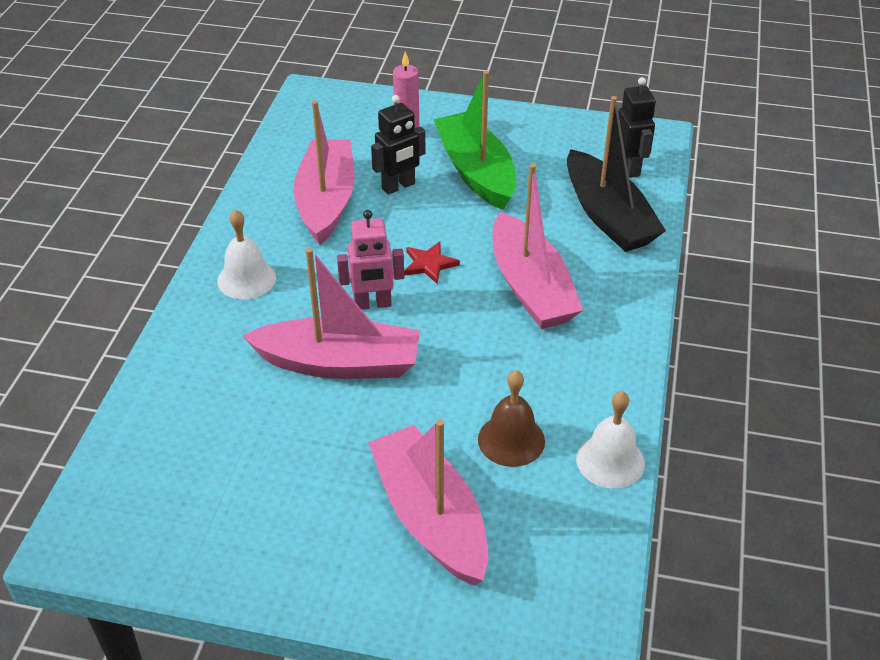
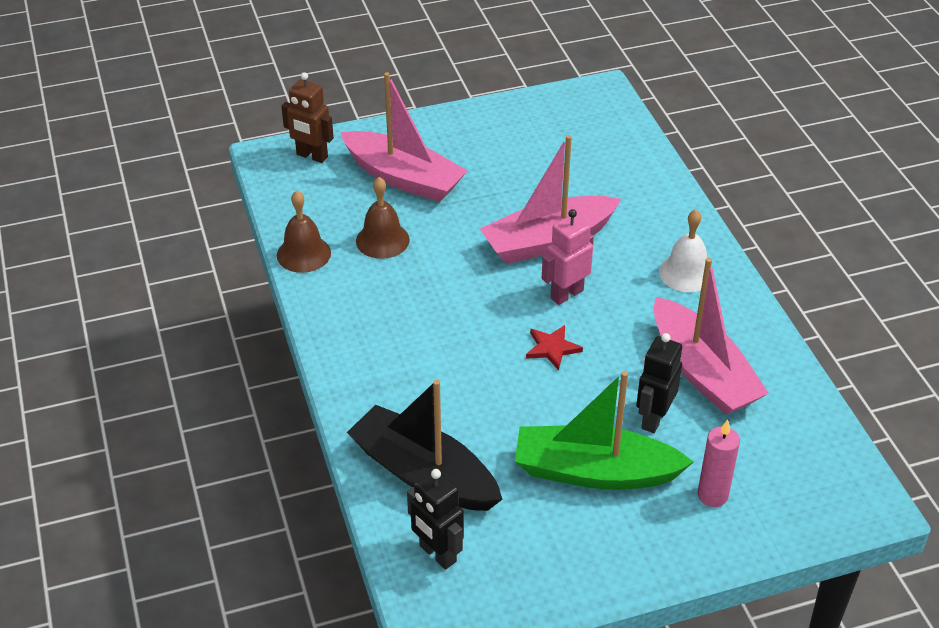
camera: 150 degrees right, 0 degrees up
(476, 172) = (594, 472): green boat -> green boat turned 150 degrees clockwise
(526, 613) = (312, 156): none -> brown robot
(531, 287) = (448, 363): pink boat -> none
(610, 461) = (303, 254): white bell -> brown bell

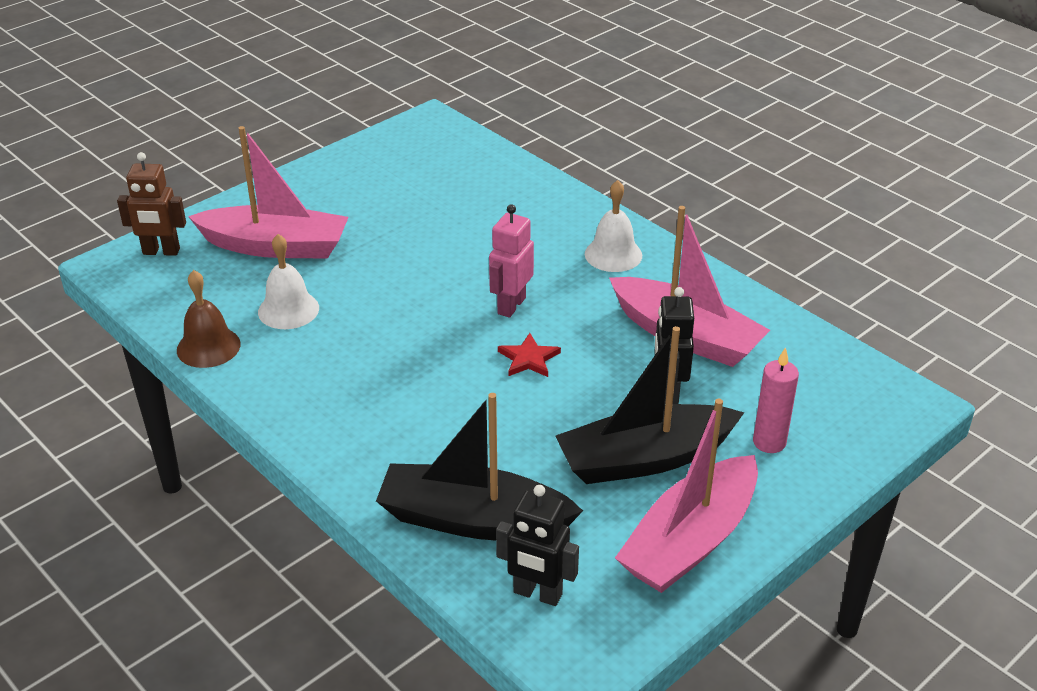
camera: 25 degrees left, 5 degrees down
(382, 240) = (288, 310): brown bell -> white bell
(548, 241) = (462, 263): pink boat -> pink boat (690, 541)
(594, 472) = (645, 459): green boat -> black boat

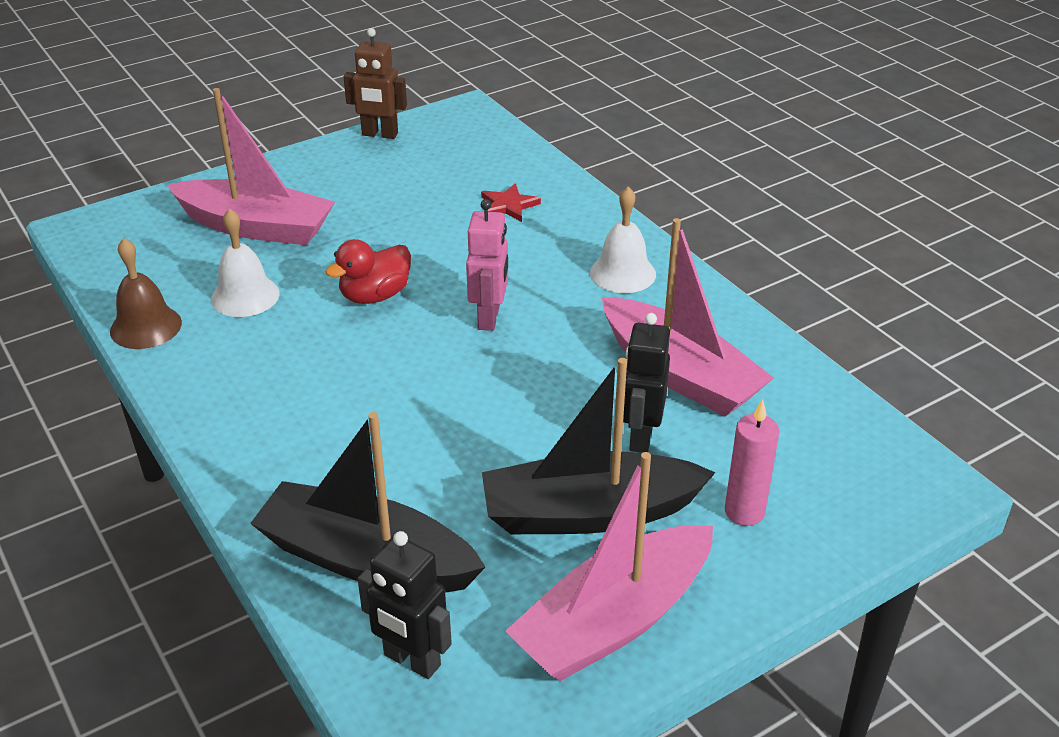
camera: 10 degrees right, 0 degrees up
(161, 252) = (135, 220): brown robot -> brown robot (379, 134)
(404, 297) = (375, 296): none -> red duck
(511, 305) = (489, 318): pink robot -> pink robot turned 150 degrees clockwise
(528, 359) = (490, 380): red star -> red star (508, 205)

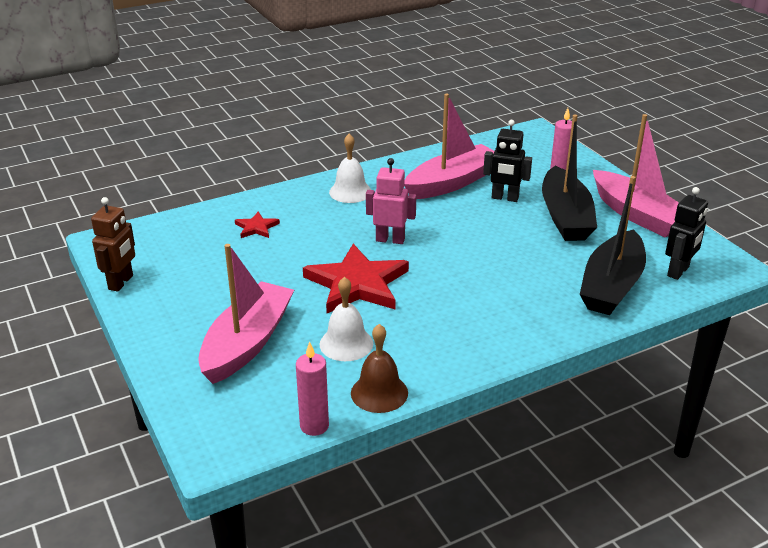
camera: 85 degrees left, 5 degrees down
(100, 285) = (314, 426): none -> pink candle
(375, 296) = (357, 284): red duck -> red star

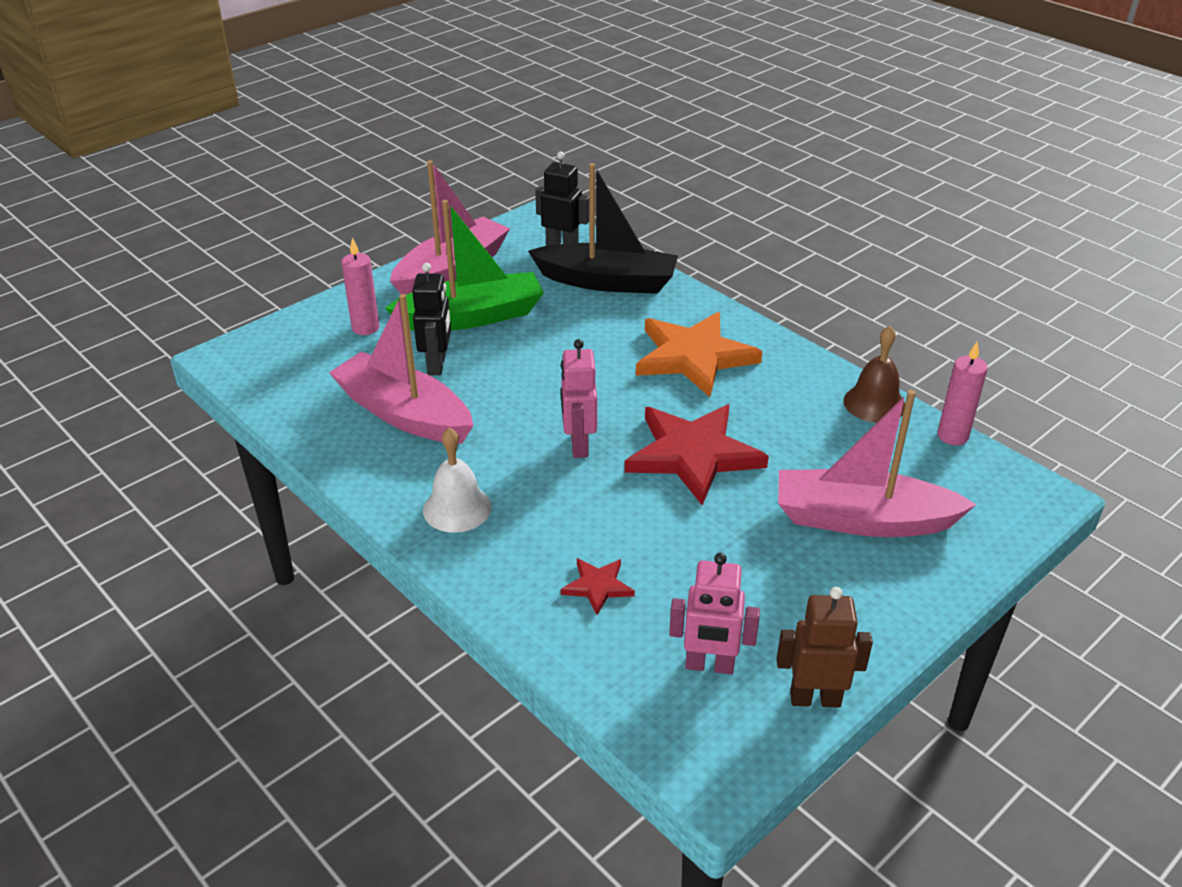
camera: 105 degrees left, 5 degrees up
(172, 253) = (709, 665): none -> pink robot
(346, 343) = (812, 441): white bell -> none
(481, 309) = (694, 357): none -> orange star
(565, 217) = (471, 317): black boat -> green boat

